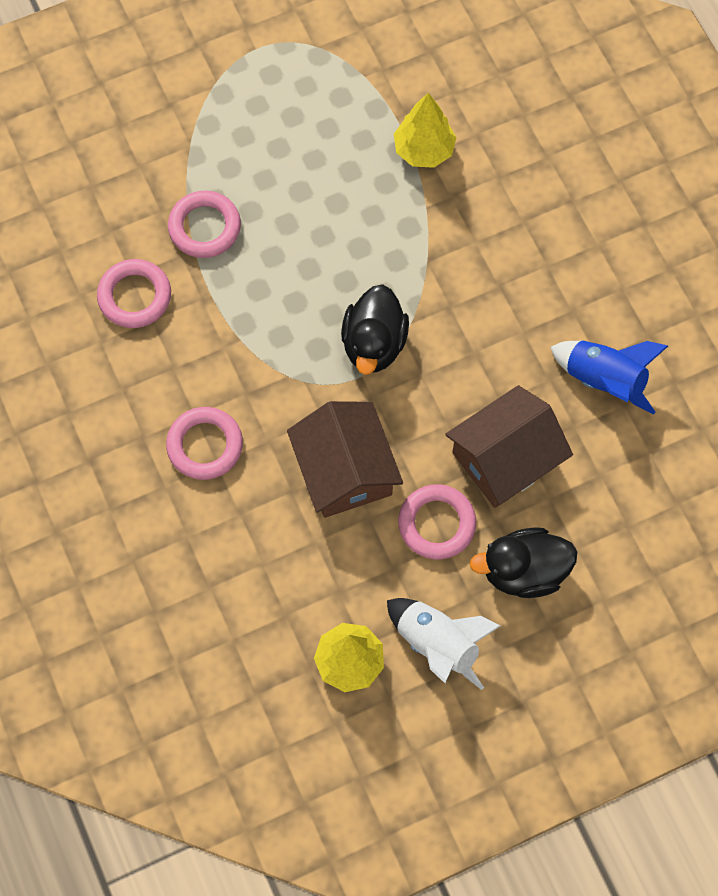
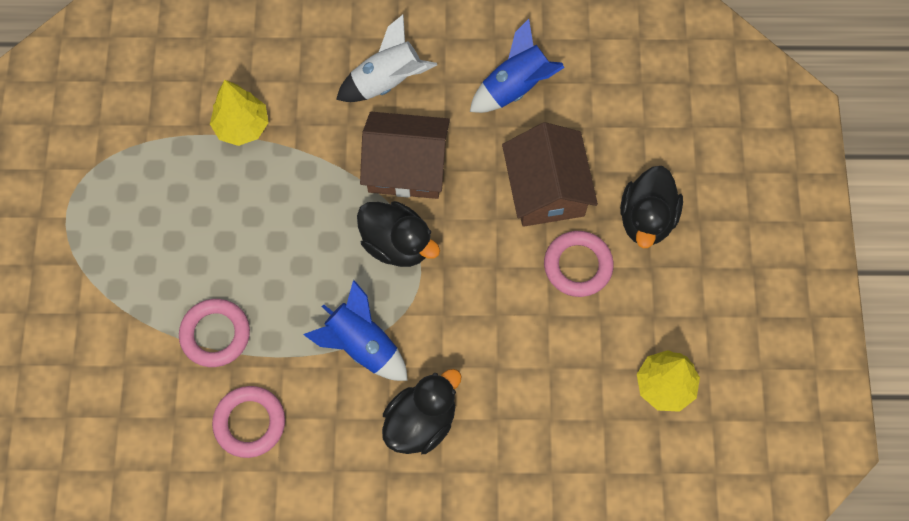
camera: 65 degrees left, 0 degrees up
(205, 445) = (421, 421): pink ring -> black duck
(255, 359) = (362, 345): none -> blue rocket
(345, 470) = (498, 316): brown house -> brown house (406, 167)
(437, 644) = (679, 311): white rocket -> white rocket (387, 81)

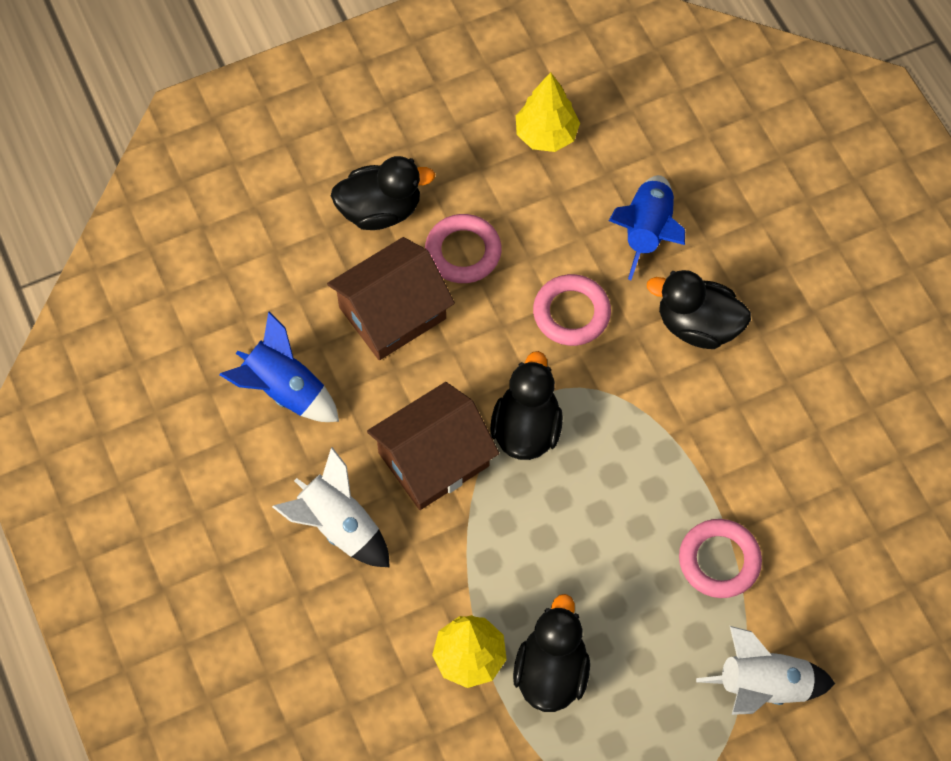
camera: 115 degrees left, 5 degrees down
(104, 316) = (763, 687): none -> white rocket
(200, 175) = (551, 672): none -> black duck
(250, 423) = (788, 481): pink ring -> pink ring (571, 313)
(362, 345) = (652, 413): blue rocket -> blue rocket (647, 232)
(406, 167) = (433, 459): brown house -> brown house turned 75 degrees clockwise

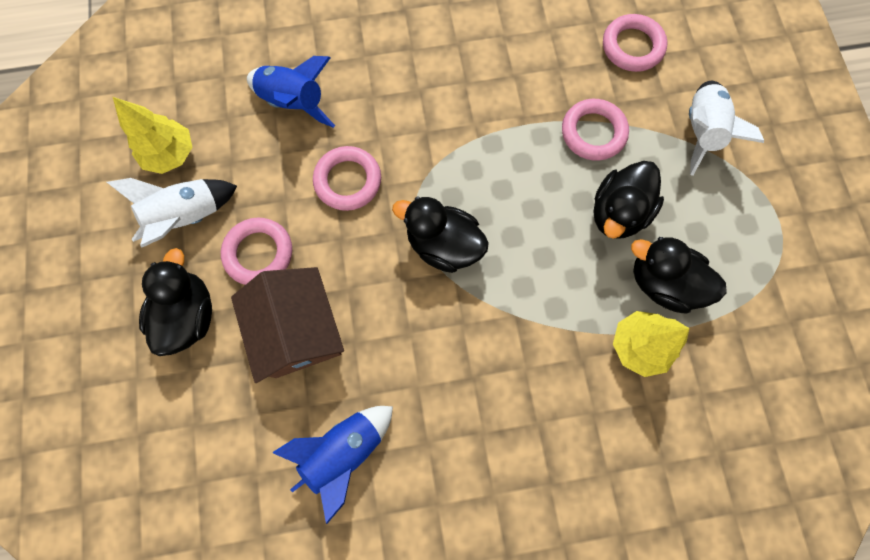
camera: 75 degrees left, 10 degrees up
(338, 526) = (494, 431): white rocket -> white rocket (188, 217)
(433, 459) = (450, 330): brown house -> none
(697, 325) = (390, 91): black duck -> black duck (617, 213)
(857, 586) = (632, 47): none -> pink ring

